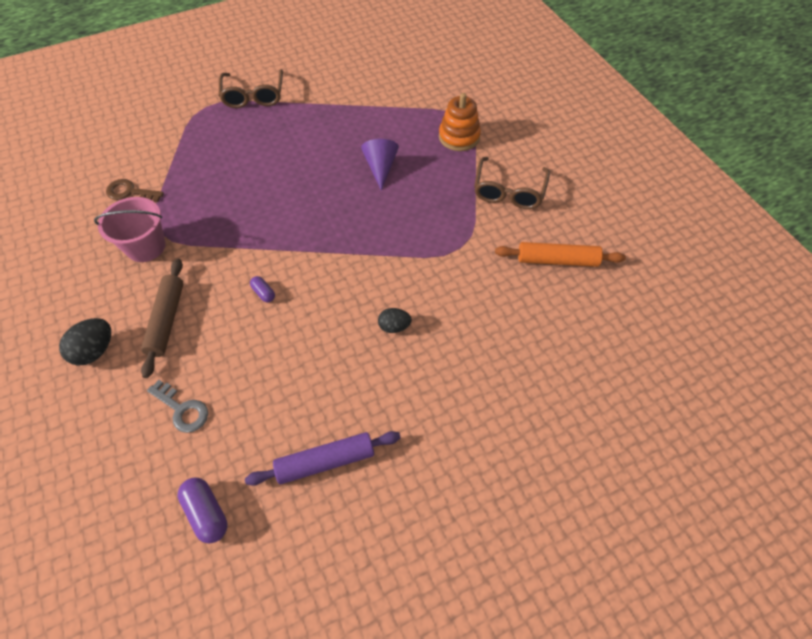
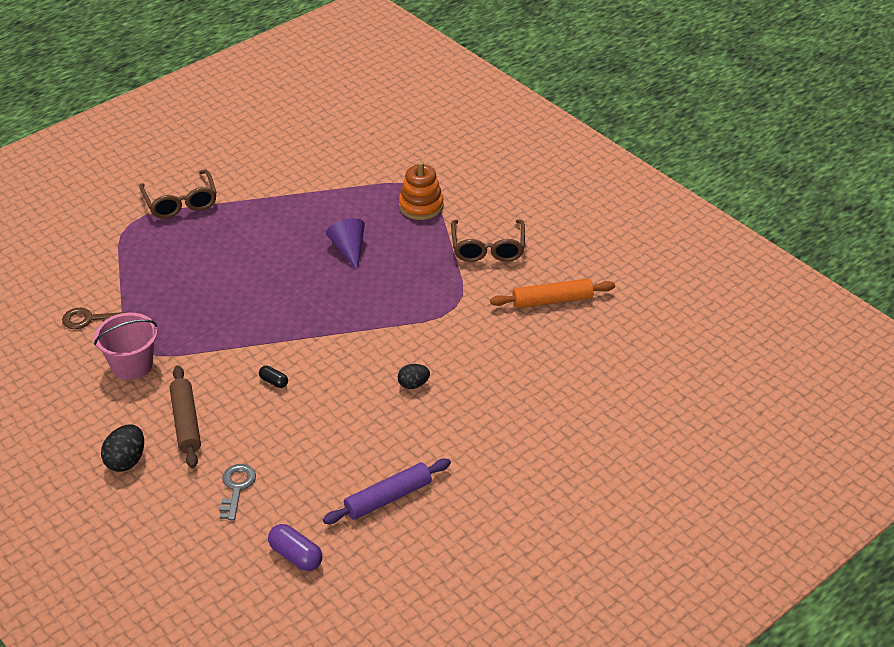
camera: 15 degrees left, 15 degrees down
(182, 409) = (236, 488): grey key -> grey key turned 105 degrees counterclockwise
(263, 293) = (274, 381): purple capsule -> black capsule

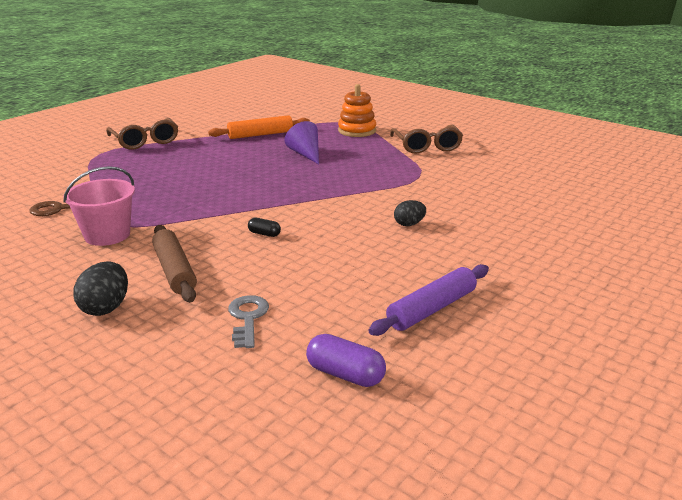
camera: 10 degrees left, 15 degrees down
(552, 300) = (502, 168): orange rolling pin -> orange rolling pin (260, 135)

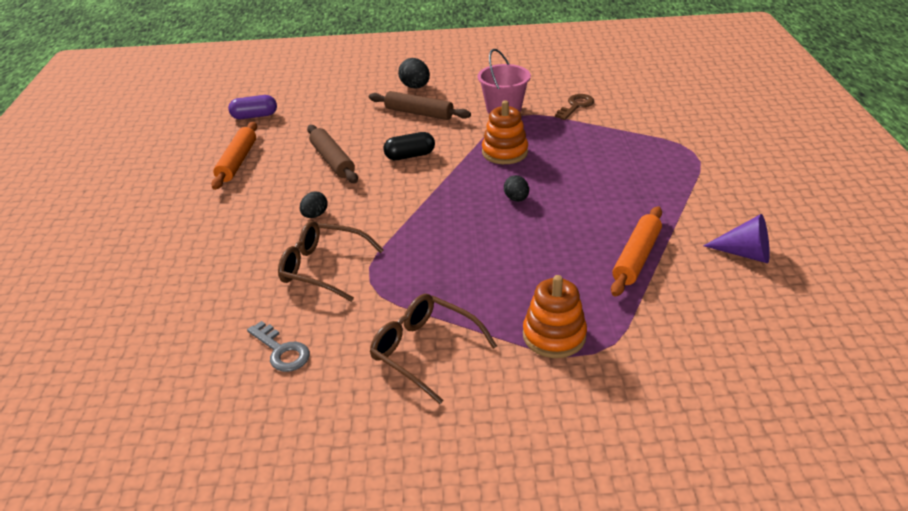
camera: 140 degrees right, 10 degrees up
(145, 141) = (704, 184): brown glasses -> brown glasses (322, 268)
(195, 203) = (504, 152): none -> orange stacking toy
(248, 318) = (336, 114): grey key -> grey key (281, 351)
(256, 176) = (516, 199): none -> black egg
(264, 234) = (410, 156): black capsule -> black capsule, size x1.71
(305, 154) = (530, 252): purple cone -> purple cone (744, 253)
(334, 262) = (332, 160): none -> brown rolling pin
(431, 309) = (237, 162): purple rolling pin -> orange rolling pin

